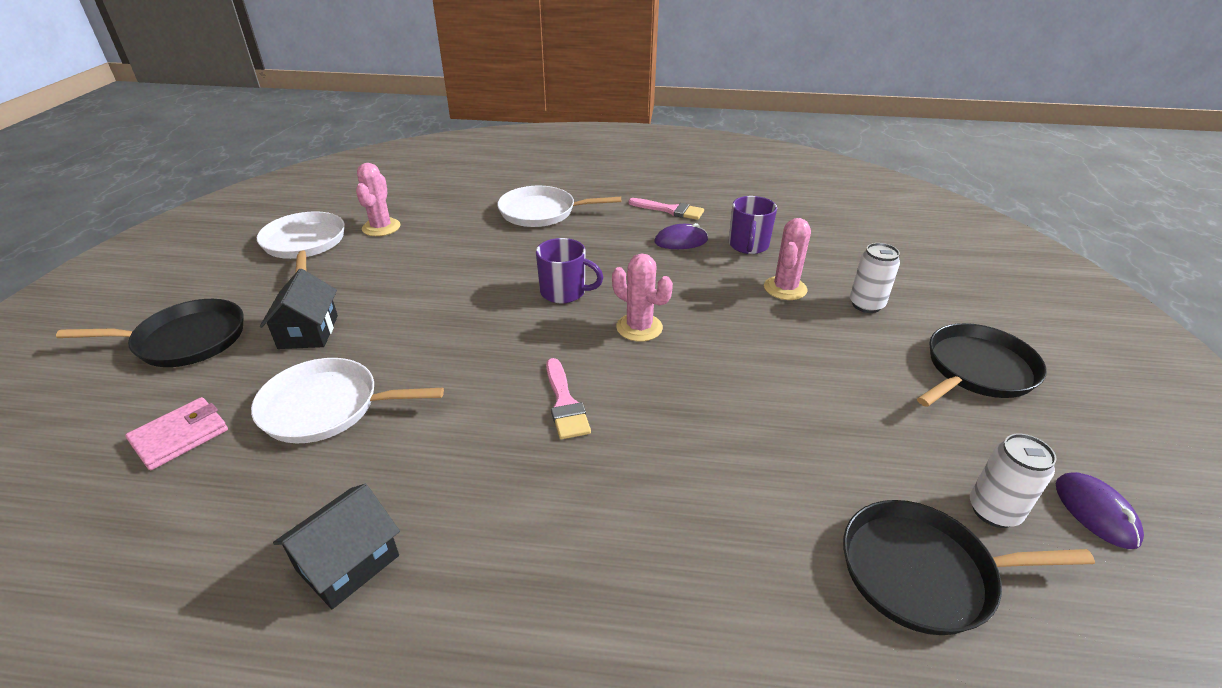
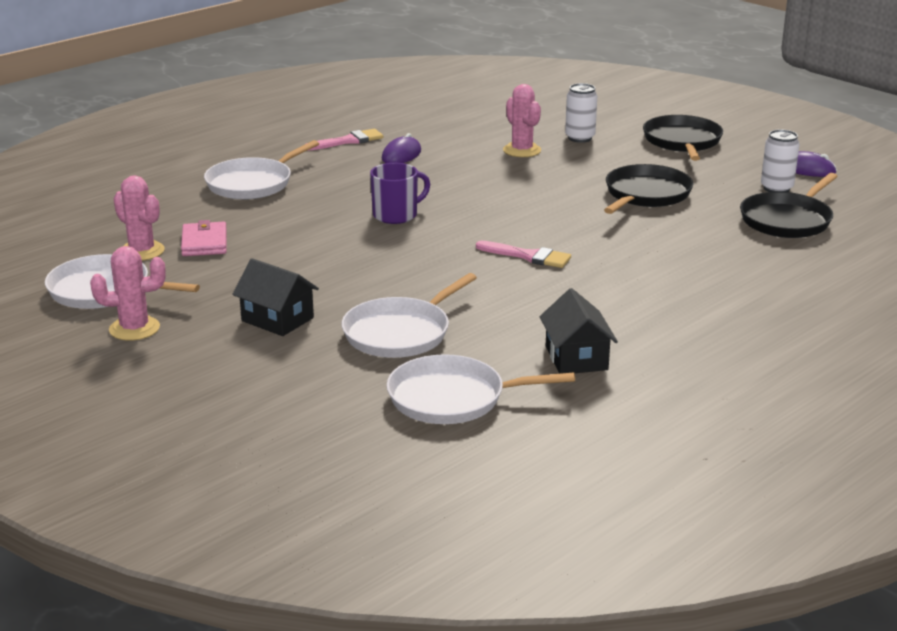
camera: 50 degrees left, 10 degrees down
(180, 436) = (347, 393): pink wallet -> pink wallet (204, 243)
(185, 340) = (194, 372): black pan -> black pan (646, 195)
(197, 511) = (452, 398): none -> white pan
(639, 327) = (486, 207): pink cactus -> pink cactus (134, 329)
(748, 245) = (450, 138): purple mug -> none

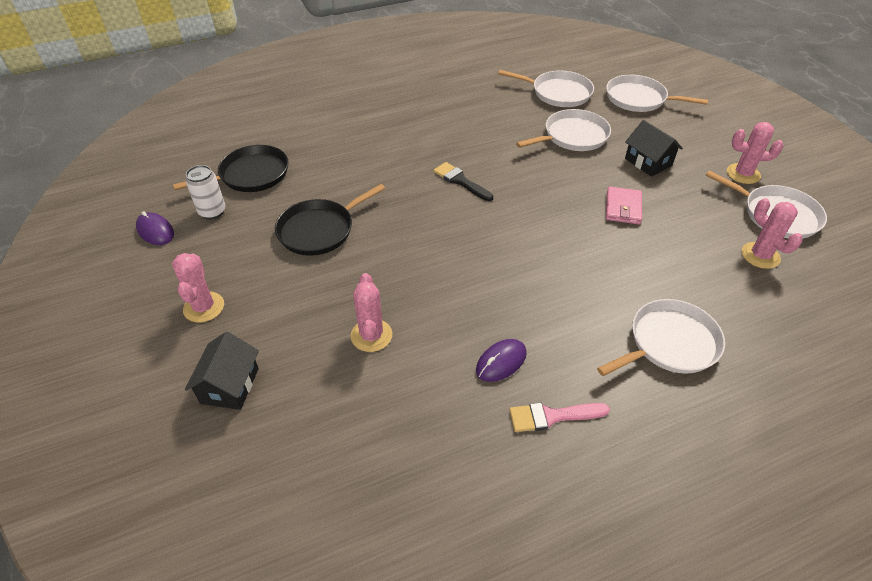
camera: 160 degrees left, 20 degrees up
(204, 243) = (708, 254): pink wallet -> pink wallet (623, 208)
(298, 415) = (639, 99): none -> white pan
(396, 215) = (540, 253): purple mug -> none
(528, 256) = (460, 181): pink brush -> black brush
(576, 358) = (482, 101): black house -> black house (230, 385)
(580, 138) = (294, 345): white can -> none
(682, 142) = (204, 307): black pan -> pink cactus

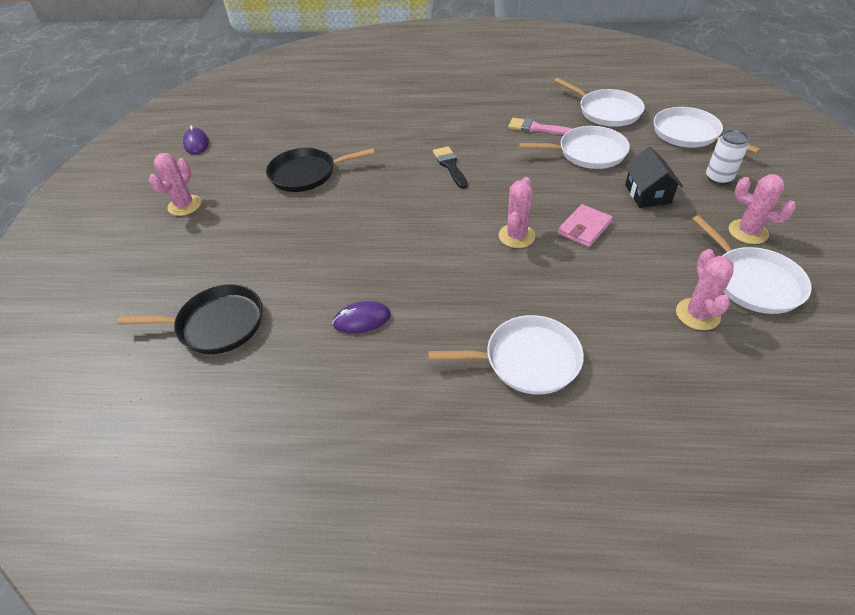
camera: 30 degrees right, 0 degrees up
(212, 212) = (243, 140): white can -> white can (718, 178)
(230, 385) = (158, 265): black house -> none
(250, 175) = (290, 120): black pan -> black pan (216, 324)
(371, 335) = (280, 264): pink cactus -> pink cactus (516, 236)
(552, 416) = (367, 378): pink brush -> pink brush (536, 128)

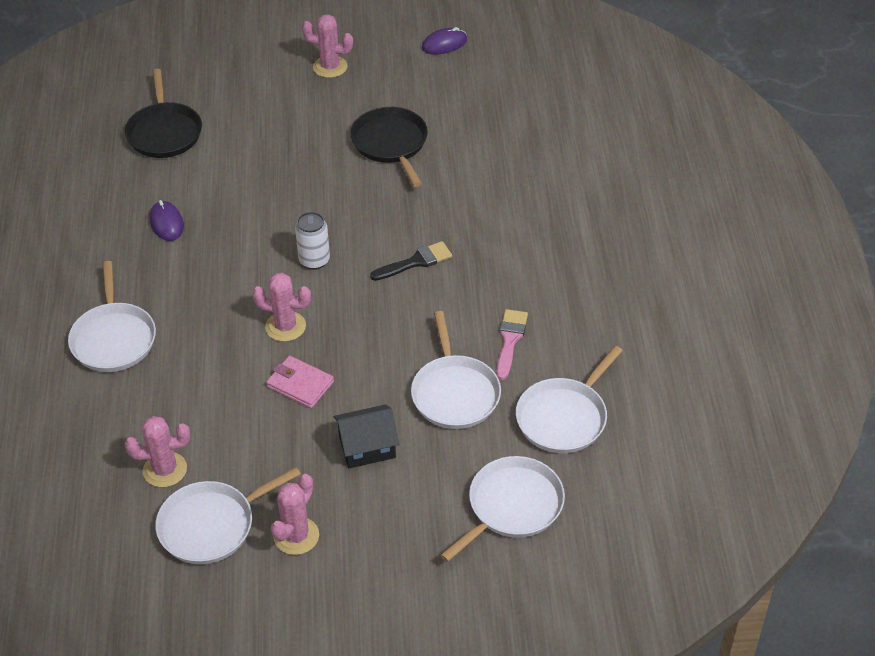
camera: 80 degrees right, 0 degrees up
(718, 178) = (405, 524): white can -> white can (314, 260)

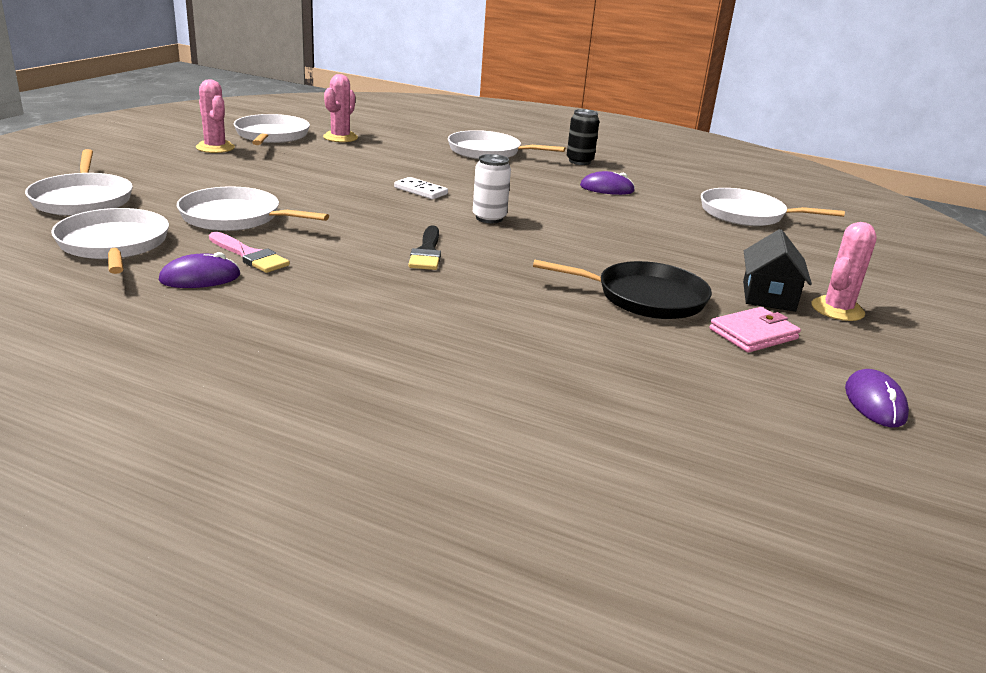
camera: 115 degrees right, 20 degrees down
(88, 266) = (579, 161): none -> black can
(164, 132) = (746, 214): black pan -> white pan
(285, 326) = (421, 191): pink cactus -> white domino
(300, 384) = (348, 180): pink wallet -> pink wallet (753, 334)
(367, 447) = (245, 180): black house -> black house (768, 296)
(563, 339) = (200, 278): none -> purple mouse

